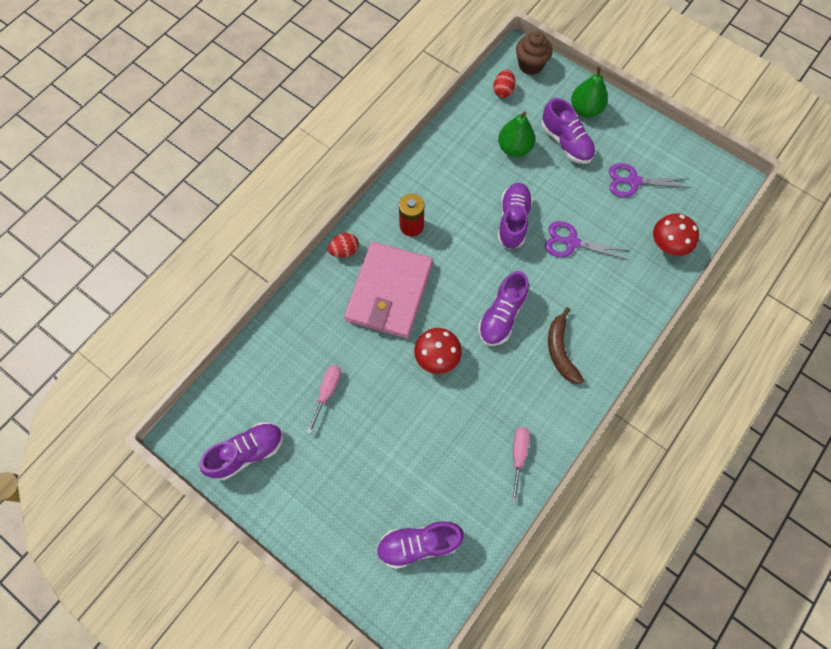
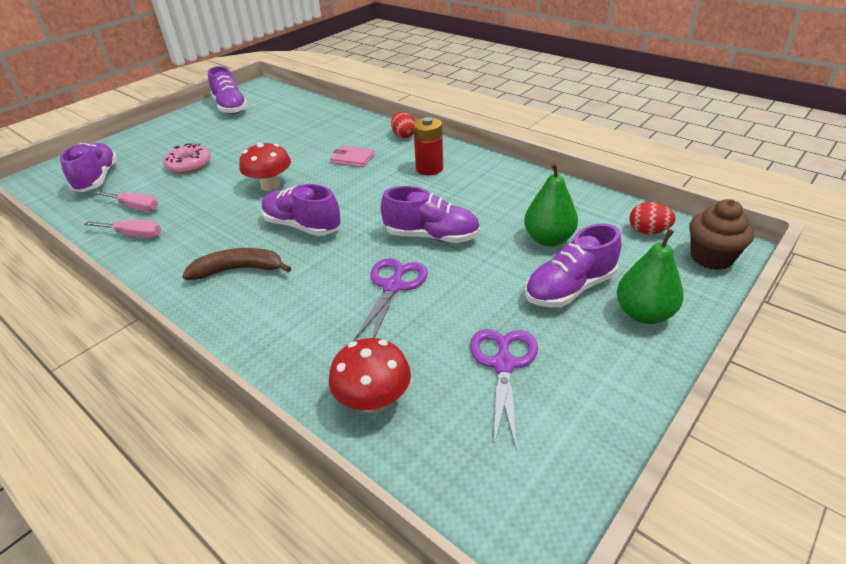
camera: 95 degrees right, 30 degrees down
(327, 392) = (263, 134): pink screwdriver -> pink screwdriver (135, 207)
(389, 292) = (352, 159): pink wallet -> pink wallet, size x0.41
(392, 452) = (189, 165): none -> pink donut

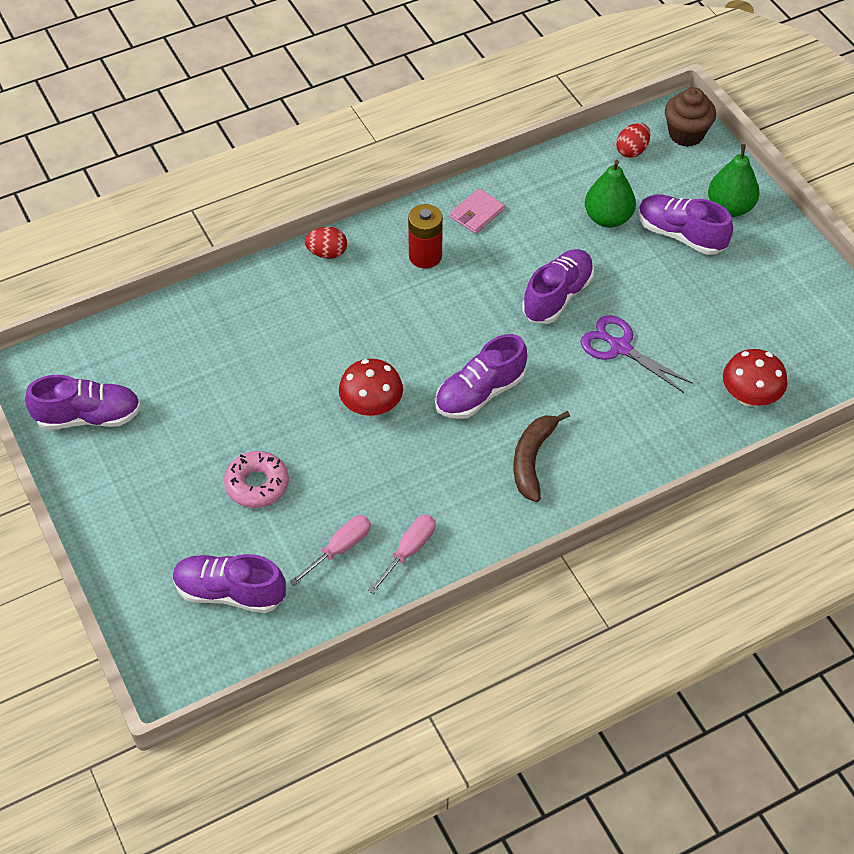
camera: 70 degrees left, 15 degrees up
(352, 159) = (355, 316): pink wallet -> pink wallet (477, 213)
(503, 364) = (746, 309): purple scissors -> none
(570, 288) = (680, 235): purple shoe -> purple shoe turned 135 degrees clockwise

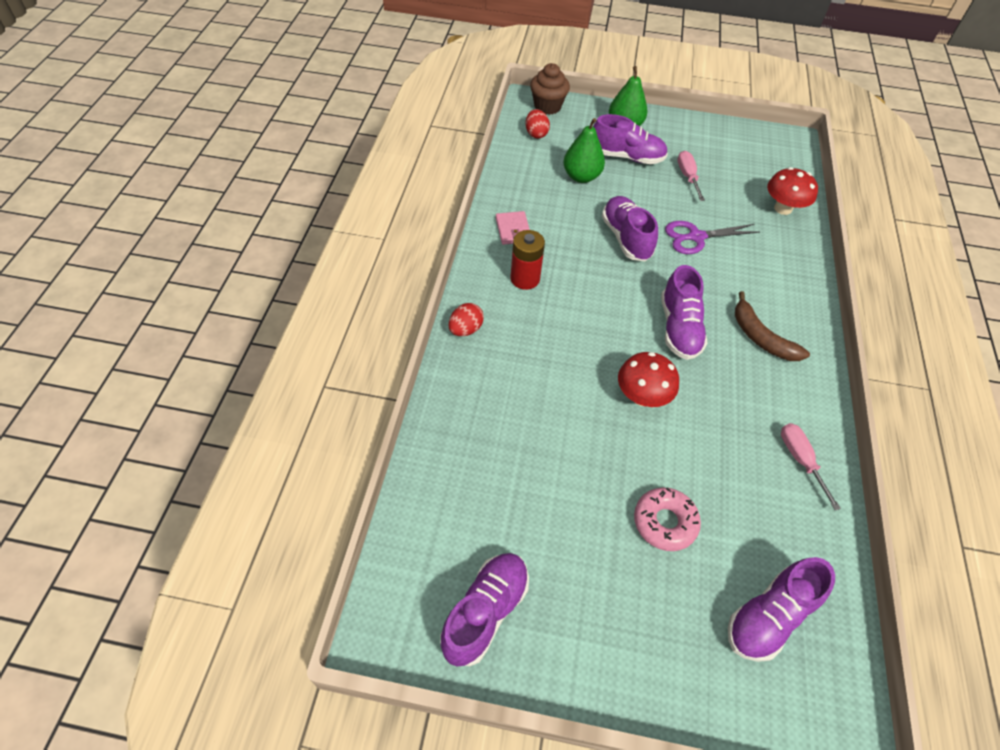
camera: 55 degrees left, 0 degrees up
(340, 549) = (770, 504): pink screwdriver -> pink screwdriver (687, 177)
(680, 235) = (626, 157): purple shoe -> purple shoe turned 150 degrees counterclockwise

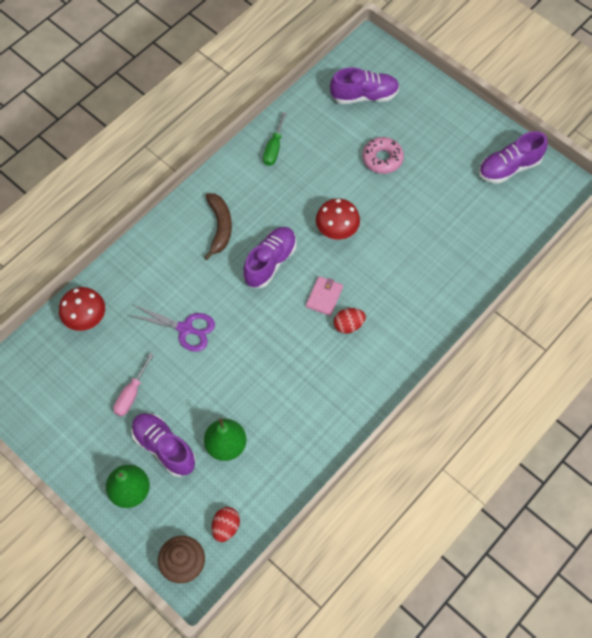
camera: 145 degrees left, 10 degrees up
(465, 329) = (424, 339): red egg -> red egg (348, 325)
(513, 230) = (330, 414): pink wallet -> pink wallet (324, 297)
(525, 279) = (352, 361): red battery -> none
(626, 238) = (243, 357): purple shoe -> none
(800, 460) = (274, 148): pink screwdriver -> green screwdriver

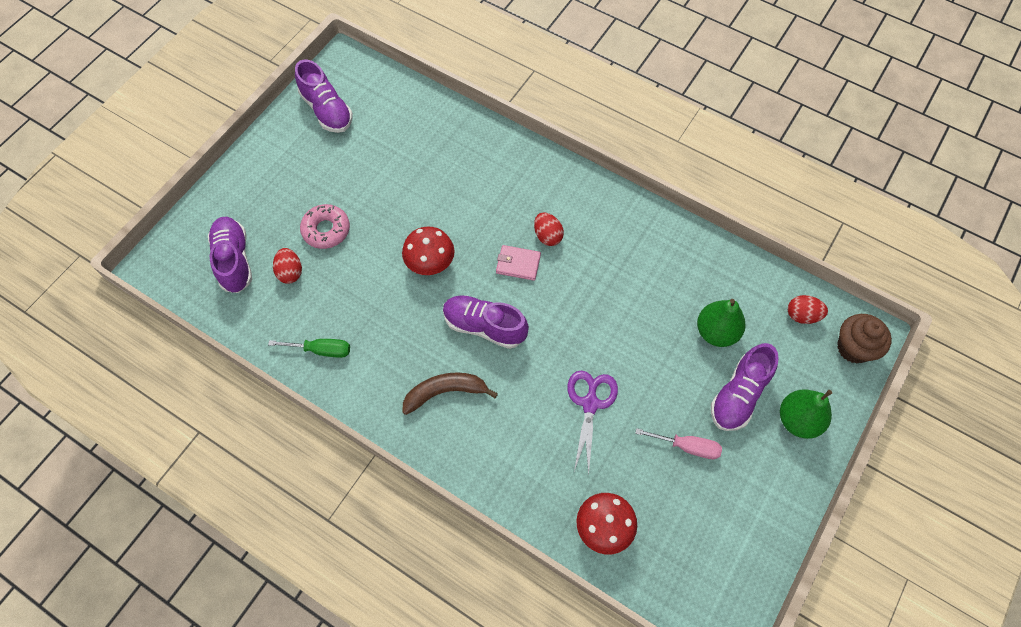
camera: 100 degrees left, 0 degrees up
(346, 132) = (290, 272): none -> red egg

